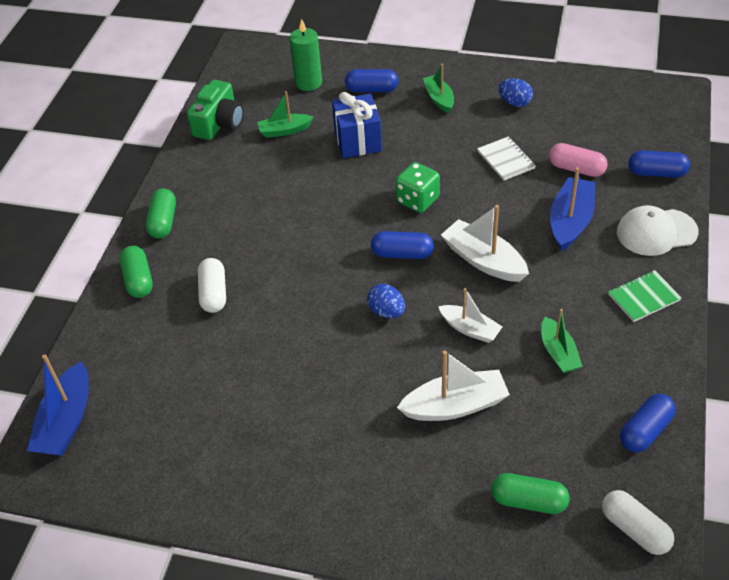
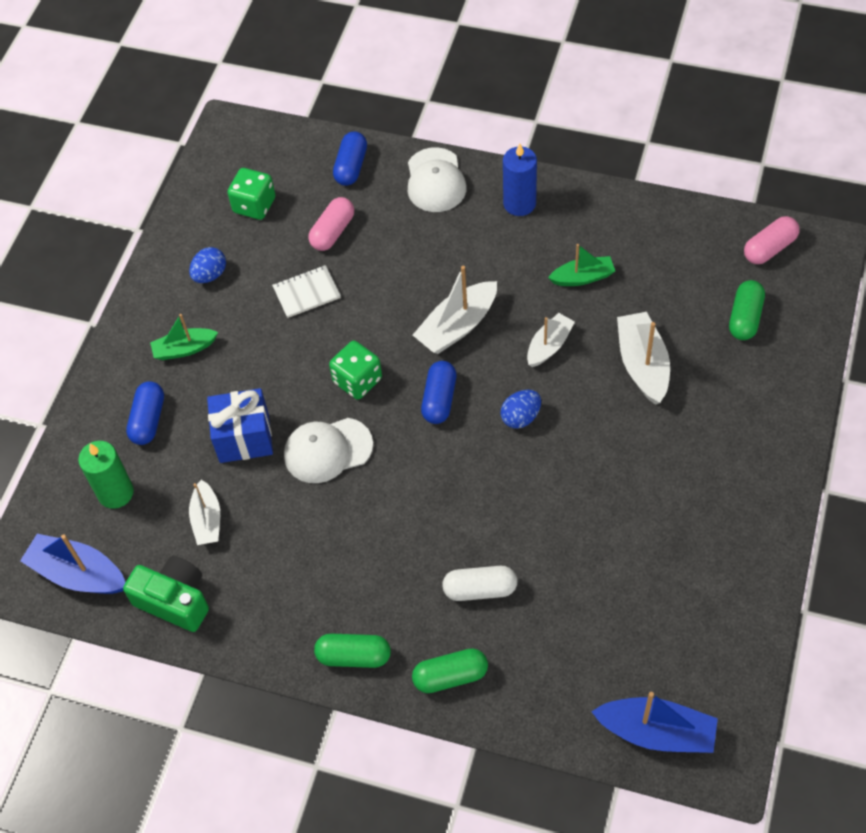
camera: 85 degrees left, 10 degrees up
(284, 130) = (207, 520): green boat -> white boat
(347, 189) = (327, 450): none -> white cap
(570, 221) = (411, 247): blue boat -> blue boat (78, 574)
(595, 118) = (254, 205): none -> green dice
(634, 529) = (769, 248): white capsule -> pink capsule
(643, 297) = (519, 203): green notebook -> blue candle
(645, 431) = (672, 226): blue capsule -> none

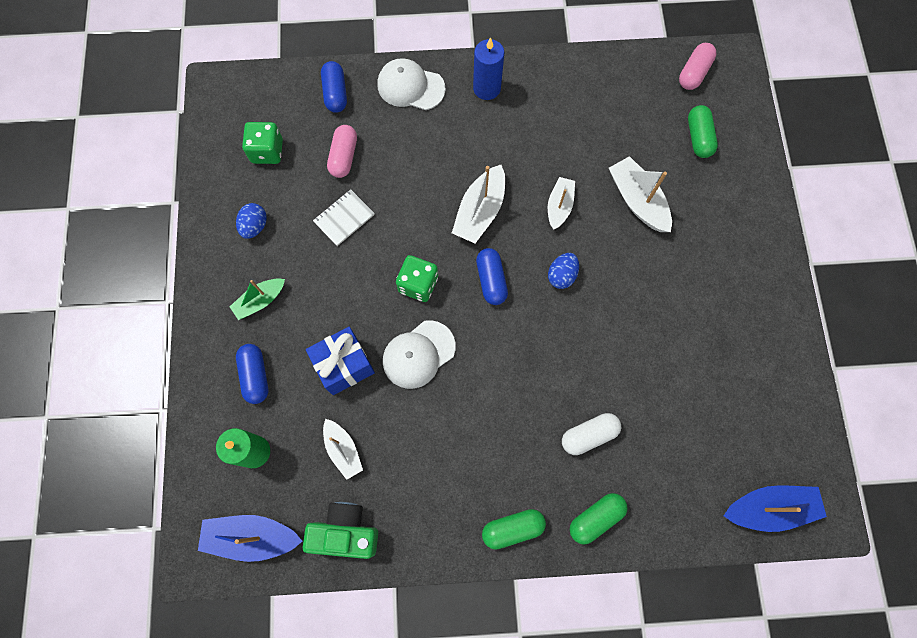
camera: 25 degrees left, 15 degrees up
(435, 180) = (410, 87): white cap -> white cap turned 135 degrees clockwise
(582, 277) = (562, 139): green boat -> none

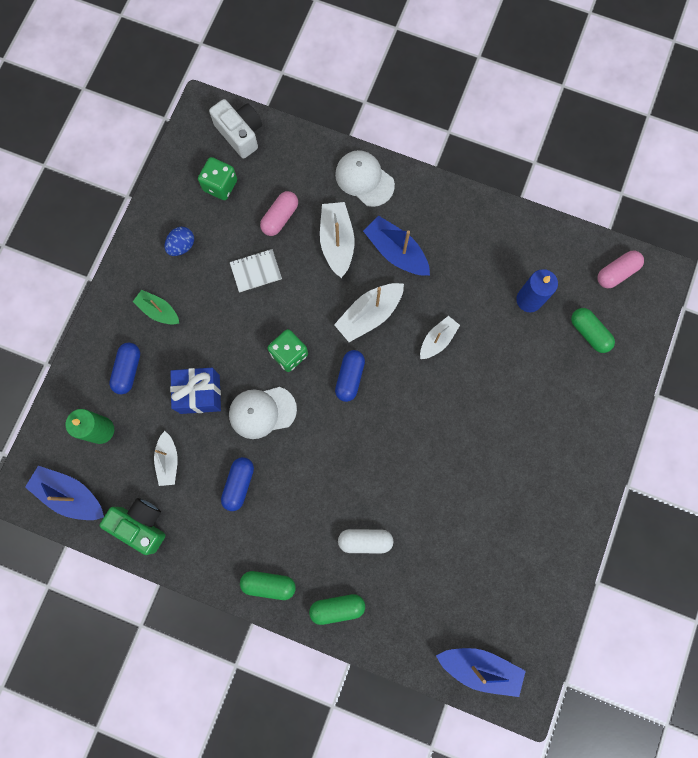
camera: 25 degrees right, 5 degrees up
(260, 301) = (158, 311): green boat -> green boat turned 45 degrees clockwise
(264, 94) = (240, 134): none -> white camera
(335, 93) = (299, 158): blue capsule -> blue capsule (239, 484)
(476, 141) = (396, 252): none -> blue boat
(486, 88) = (428, 209): blue candle -> blue candle (529, 300)
(561, 275) = (409, 400): blue egg -> none
(637, 201) = (506, 365): white boat -> white boat (337, 242)
(698, 137) = (589, 333): green capsule -> green capsule turned 60 degrees counterclockwise

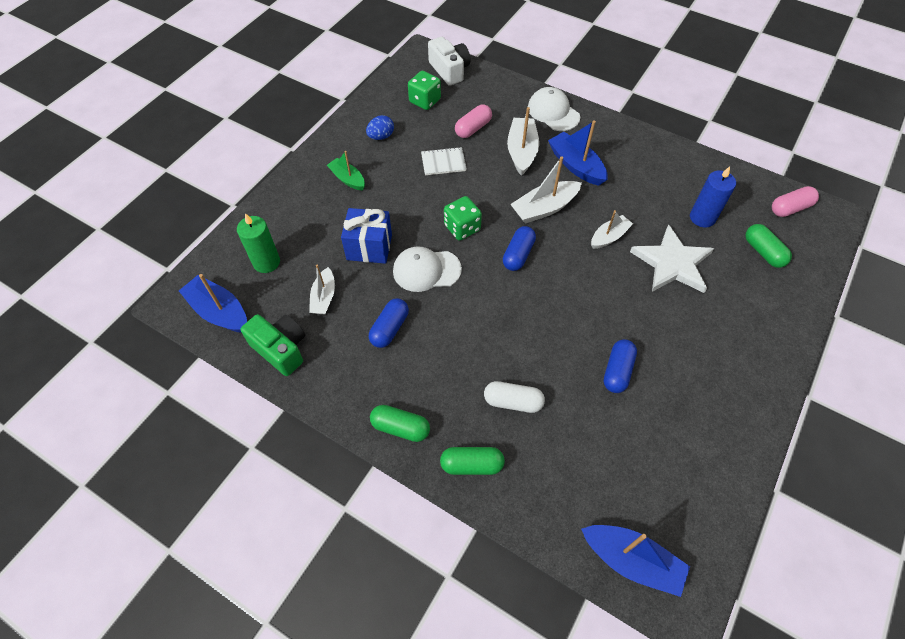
camera: 10 degrees right, 20 degrees down
(128, 370) = (307, 219): blue capsule -> blue capsule (617, 371)
(501, 361) = (672, 263): none -> white star

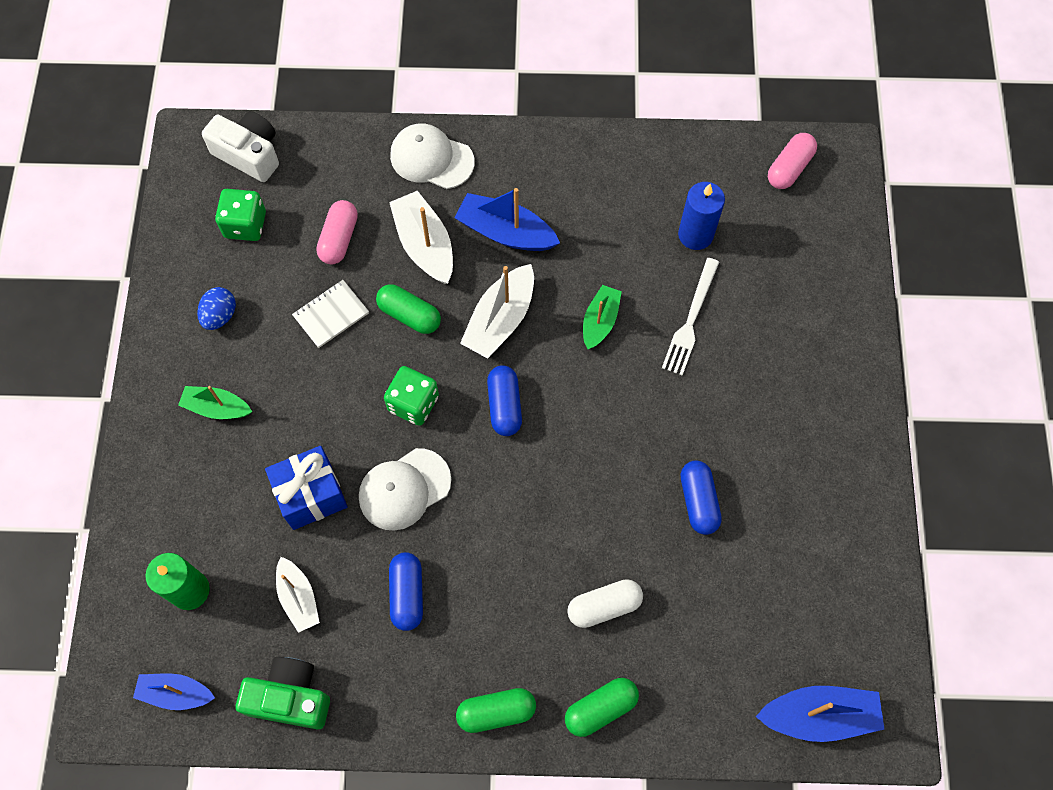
camera: 30 degrees left, 10 degrees up
(219, 312) = (176, 693): blue boat -> blue boat, size x0.65
(609, 237) = (600, 321): white boat -> green boat
(672, 263) = (691, 320): white star -> white fork
(763, 252) = (785, 249): green capsule -> green capsule (409, 315)

